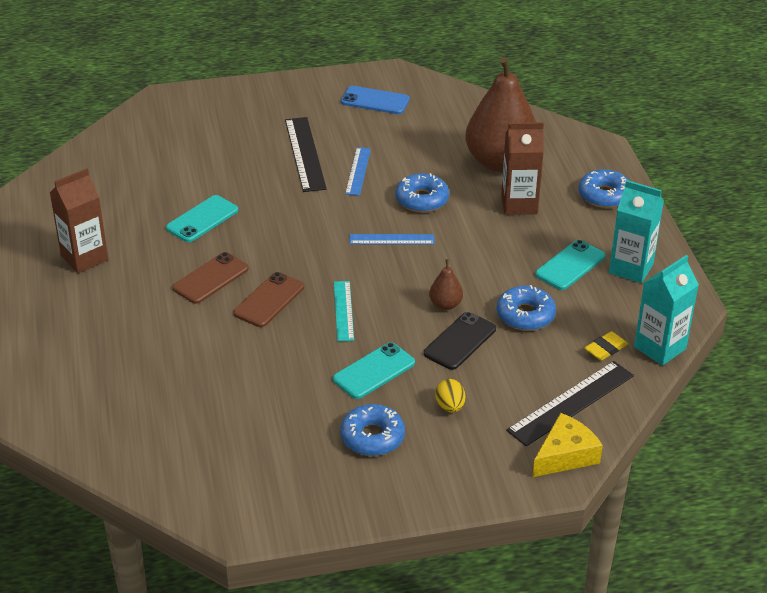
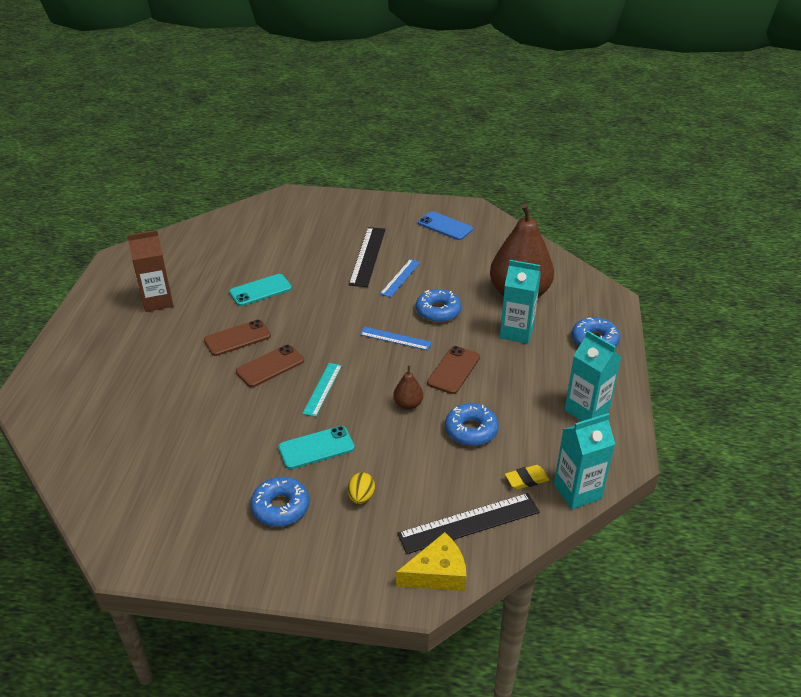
camera: 20 degrees right, 0 degrees up
(460, 341) = (402, 439): black phone -> none
(474, 259) = (453, 370): none -> brown phone
(519, 204) = (516, 332): brown carton -> turquoise carton
(570, 265) = (533, 395): turquoise phone -> none

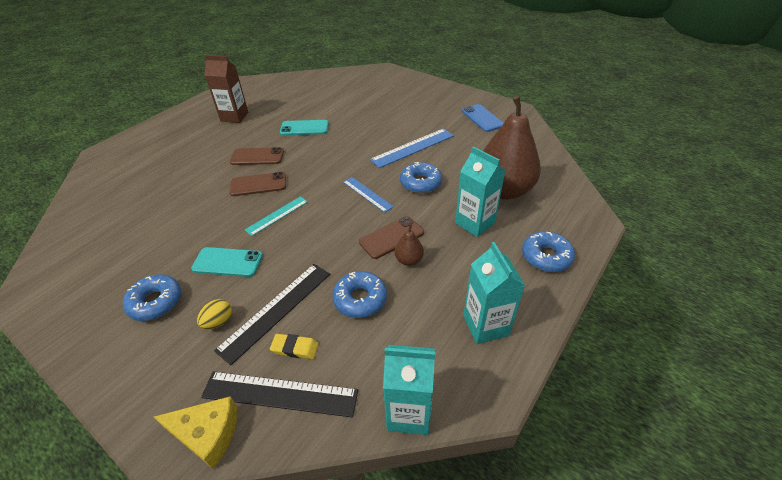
camera: 30 degrees right, 5 degrees up
(368, 256) = (402, 125): black ruler -> black ruler (276, 310)
(400, 278) = (413, 148): blue ruler -> blue ruler, size x1.60
(408, 404) = (329, 253): brown pear -> brown pear (409, 260)
(526, 479) = (369, 373): yellow eraser -> yellow eraser (295, 348)

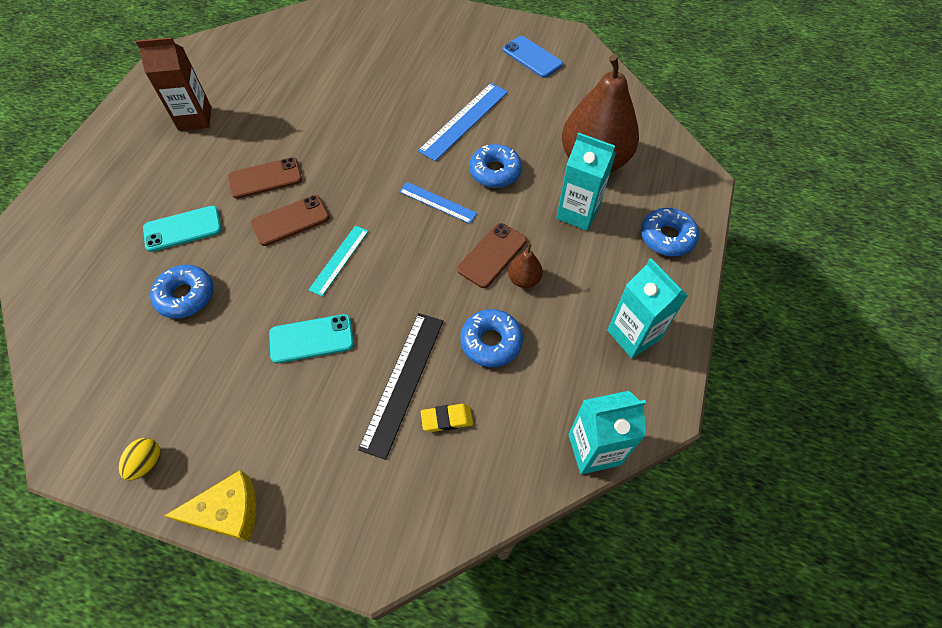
camera: 20 degrees left, 15 degrees up
(156, 302) = (251, 414): blue donut -> blue donut (186, 296)
(207, 434) = (401, 538): yellow cheese -> yellow cheese (228, 512)
(218, 322) = (343, 415): yellow egg -> yellow egg (147, 463)
(280, 394) = (456, 473): black ruler -> none
(304, 128) = (307, 118): turquoise phone -> turquoise phone (183, 229)

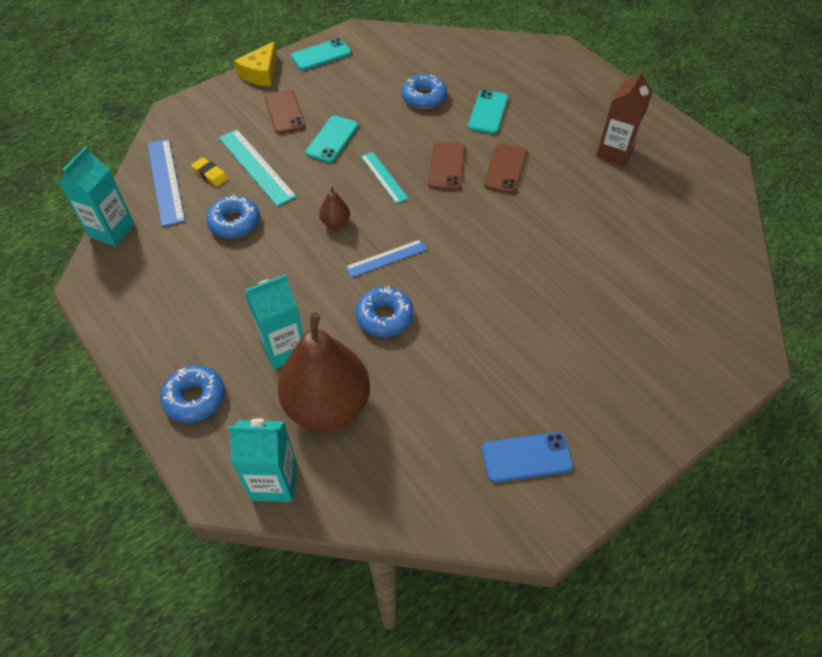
camera: 125 degrees right, 5 degrees down
(147, 463) = (321, 55): yellow egg -> turquoise phone
(403, 382) = (256, 167): black ruler -> turquoise ruler
(447, 419) = (210, 174): yellow eraser -> yellow eraser turned 75 degrees counterclockwise
(464, 121) = (469, 331): blue ruler -> blue ruler (165, 181)
(492, 255) = (301, 264): brown phone -> brown phone (284, 112)
(524, 279) = (261, 270): brown pear -> brown pear (335, 223)
(633, 335) = (149, 306): turquoise carton -> turquoise carton (274, 482)

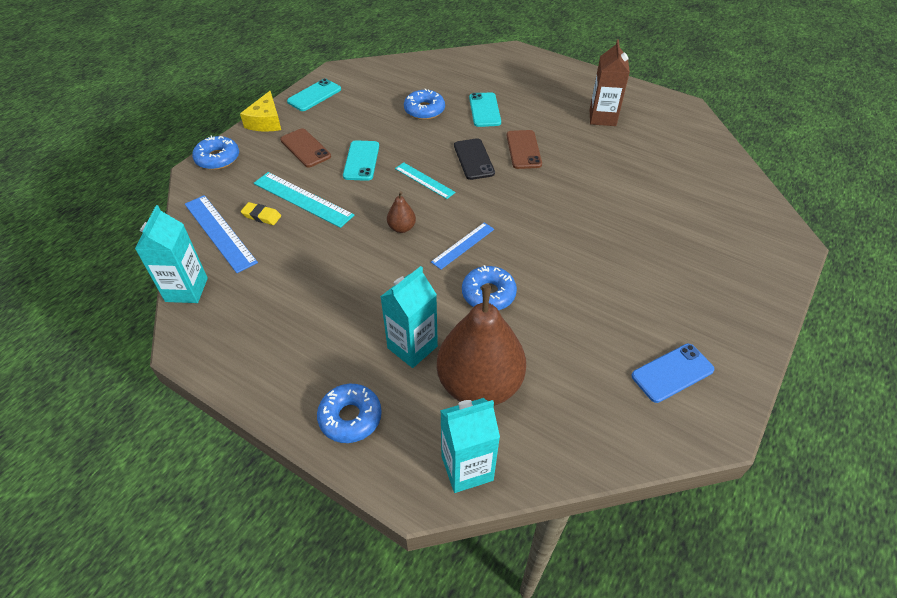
camera: 20 degrees left, 5 degrees down
(234, 222) = (307, 251): blue donut -> blue donut (217, 158)
(446, 166) = (474, 159): brown phone -> black phone

